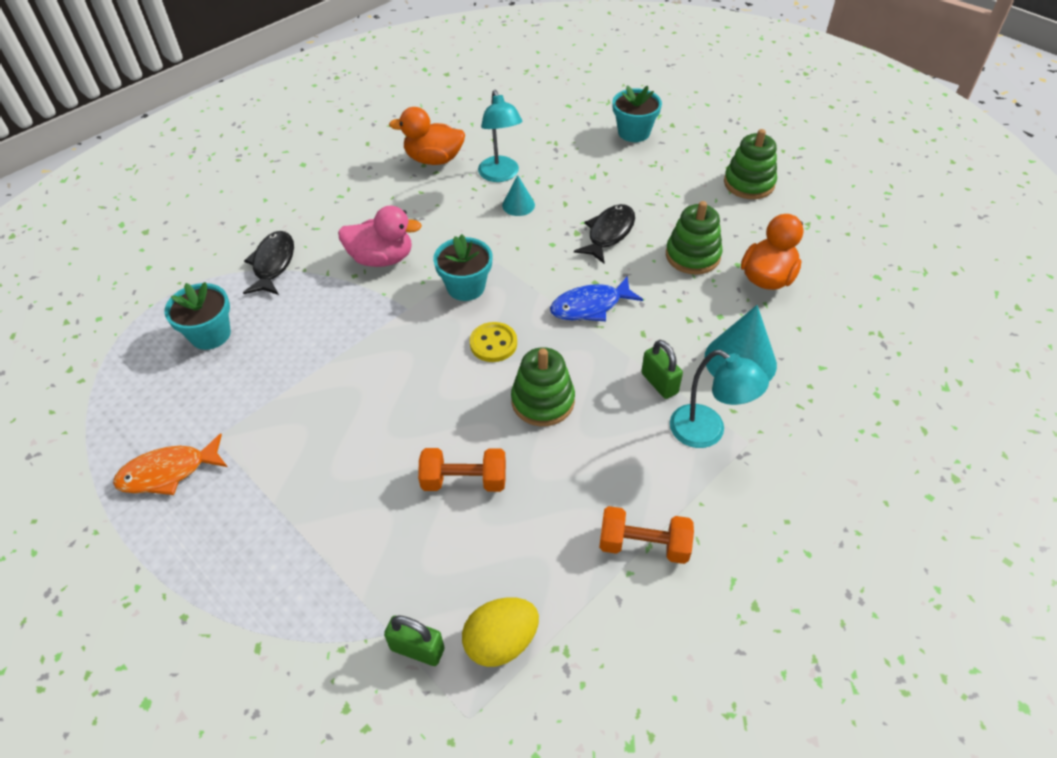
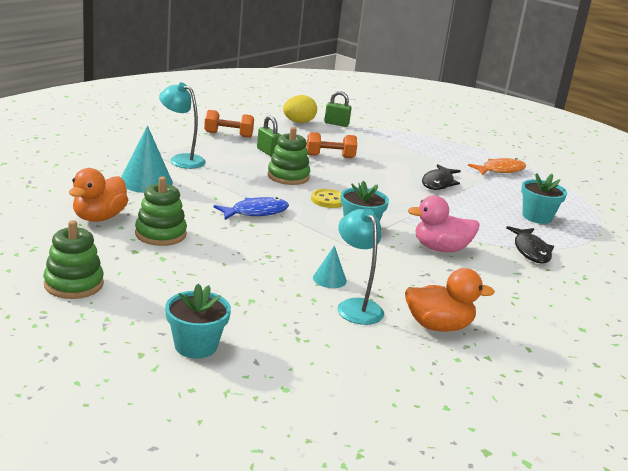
camera: 170 degrees right, 25 degrees down
(608, 233) = (237, 253): black fish -> black fish (438, 183)
(659, 383) = (208, 177): green padlock -> green padlock (268, 152)

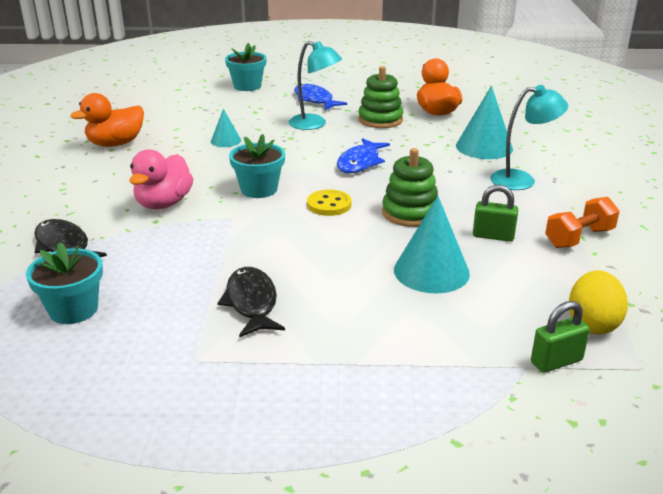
camera: 145 degrees right, 5 degrees up
(73, 284) = (357, 83): green stacking toy -> none
(166, 284) = (315, 100): none -> blue fish
(330, 156) = (431, 271): orange dumbbell -> turquoise cone
(356, 306) = (186, 133): turquoise lamp -> turquoise lamp (314, 124)
(440, 249) = (164, 203): pink duck -> pink duck turned 150 degrees clockwise
(500, 170) = (186, 405): orange fish -> none

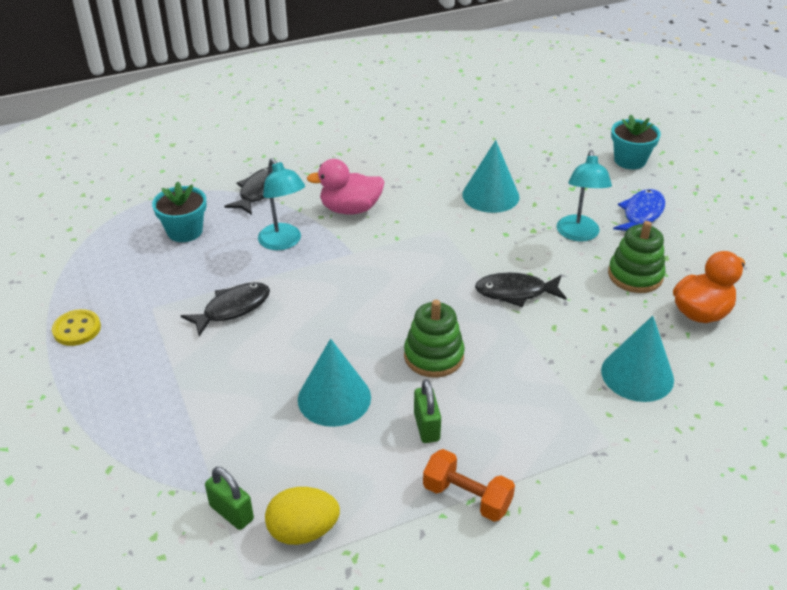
camera: 65 degrees right, 10 degrees up
(115, 144) = (433, 143): orange duck -> none
(225, 141) = (490, 195): turquoise cone -> turquoise cone, size x1.83
(259, 189) = (411, 249): turquoise flower pot -> none
(329, 205) = (413, 299): yellow button -> yellow button (77, 329)
(360, 162) = (515, 292): blue fish -> black fish
(522, 180) = (574, 425): turquoise lamp -> turquoise lamp (283, 242)

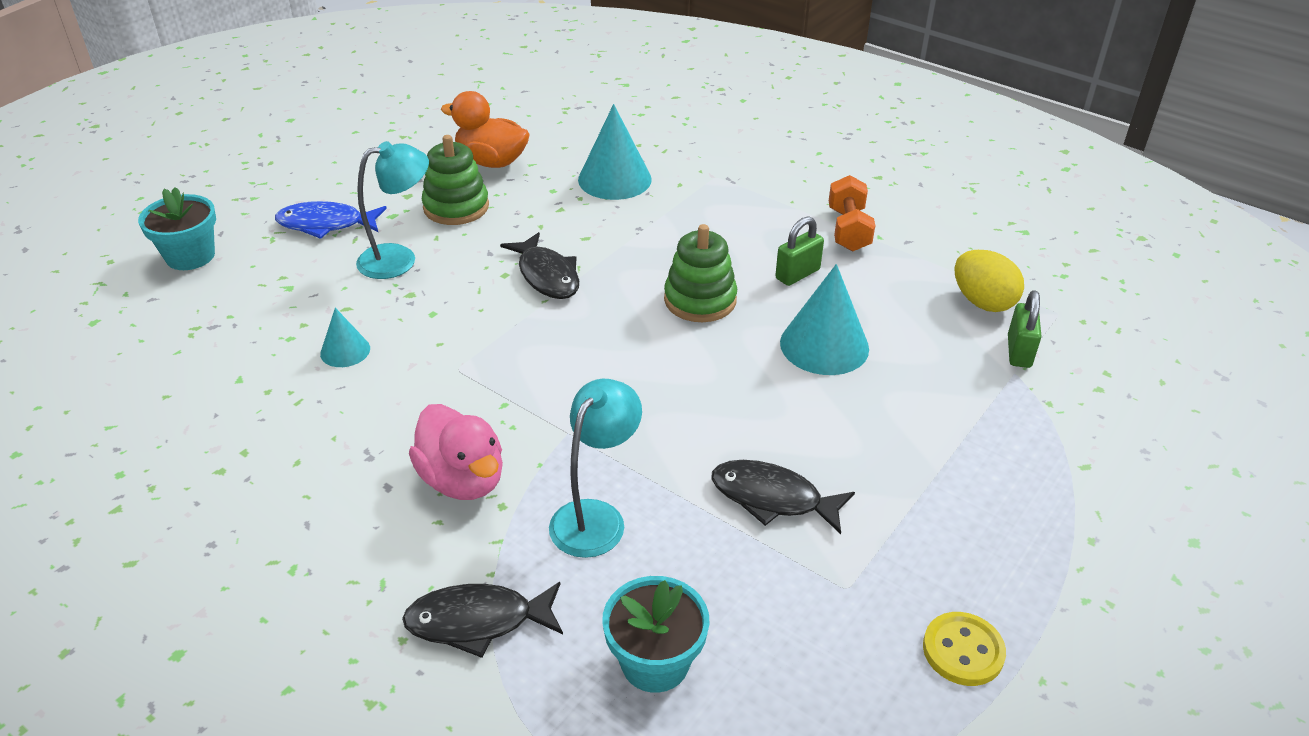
camera: 120 degrees left, 0 degrees up
(490, 195) = (345, 351): turquoise cone -> turquoise cone, size x0.55

